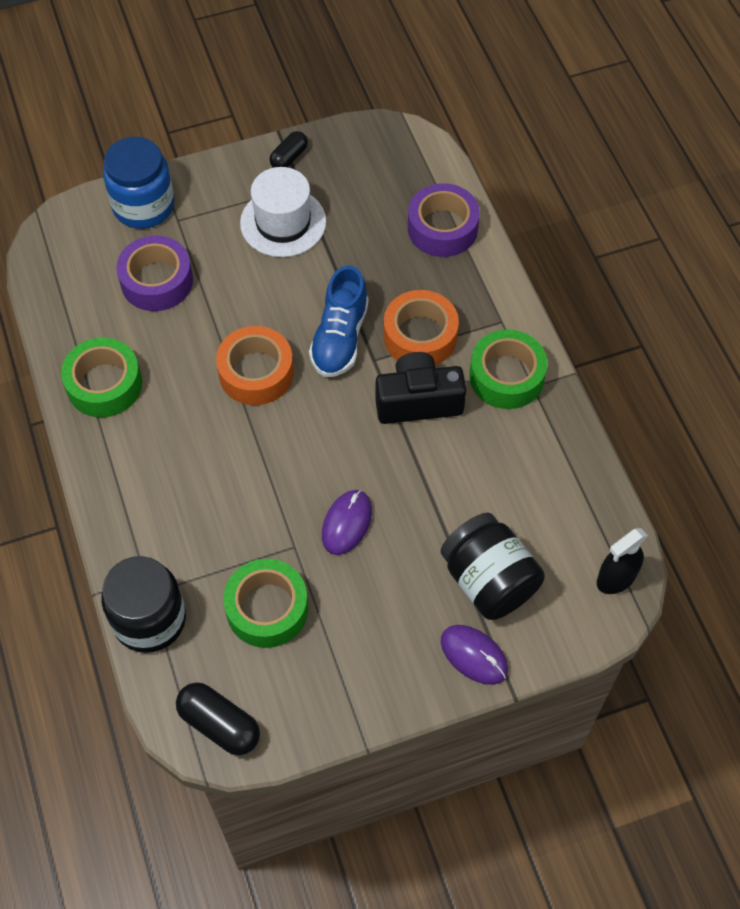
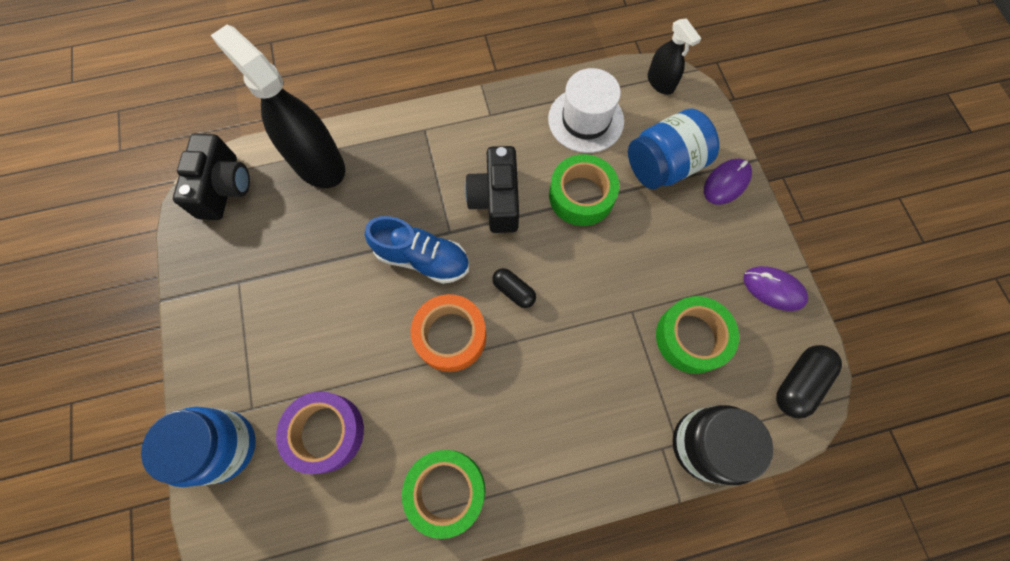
camera: 85 degrees left, 10 degrees up
(283, 222) = (279, 301): white hat -> white hat (585, 120)
(289, 158) = (199, 291): black capsule -> black capsule (513, 291)
(347, 523) = (611, 266): purple mouse -> purple mouse (773, 289)
(402, 154) = (224, 188): none -> black camera
(420, 336) = (430, 192): orange tape -> none
(442, 228) = (318, 163): purple tape -> black spray bottle
(488, 580) = (663, 166): black jar -> blue jar
(506, 376) = (479, 132): green tape -> green tape (581, 196)

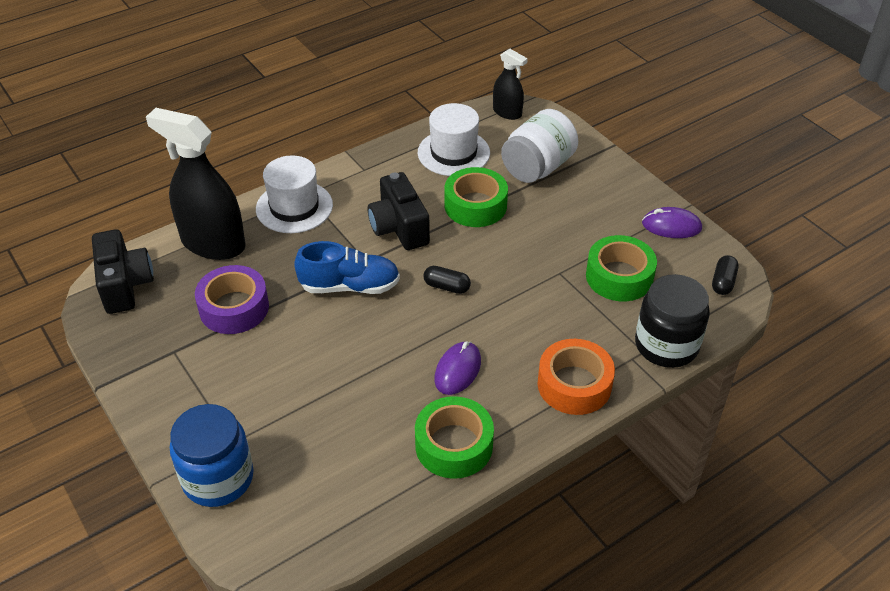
camera: 20 degrees left, 25 degrees down
(326, 432) = (317, 437): purple tape -> purple tape (234, 308)
(407, 142) = (294, 207): none -> white hat
(450, 336) = (403, 334): orange tape -> orange tape (574, 385)
(663, 166) = (537, 167): blue jar -> white jar
(726, 183) = (597, 166): purple mouse -> purple mouse (457, 370)
(799, 383) = (723, 282): black capsule -> black capsule, size x0.65

